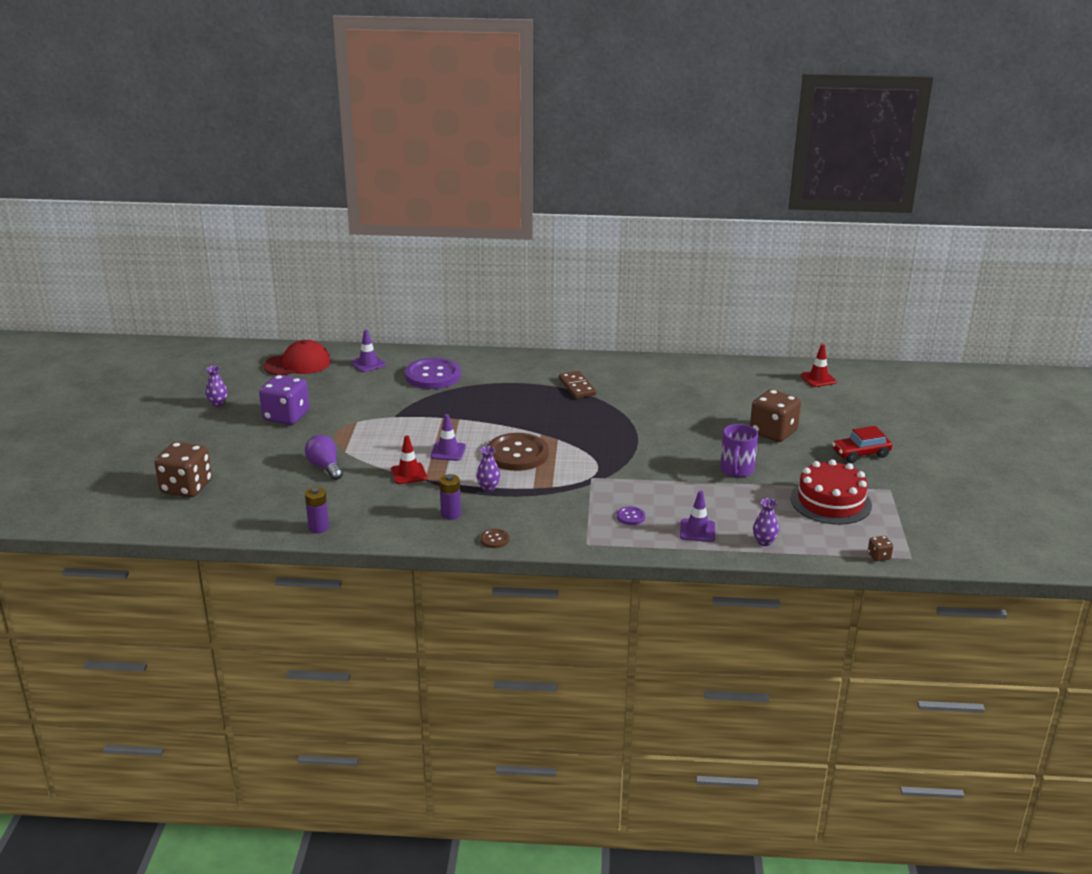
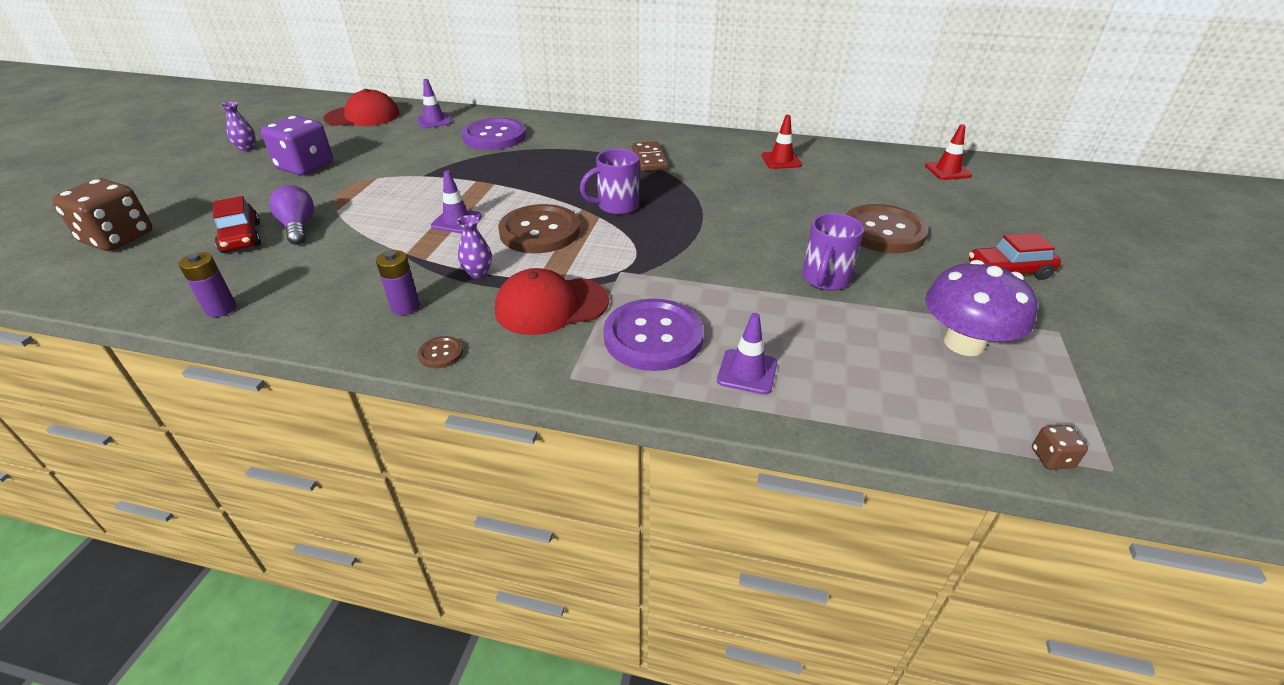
camera: 10 degrees right, 10 degrees up
(286, 478) = (241, 237): none -> red car
(408, 474) = (390, 245): red traffic cone -> red traffic cone (781, 160)
(553, 504) = (551, 306): none -> red cap
(567, 429) = (616, 206): none -> purple mug
(630, 517) = (653, 337): purple button -> purple button, size x2.36
(764, 542) = (851, 405): purple vase -> none
(773, 432) = (883, 231): brown dice -> brown button
(830, 502) = (964, 343): red cake -> purple mushroom

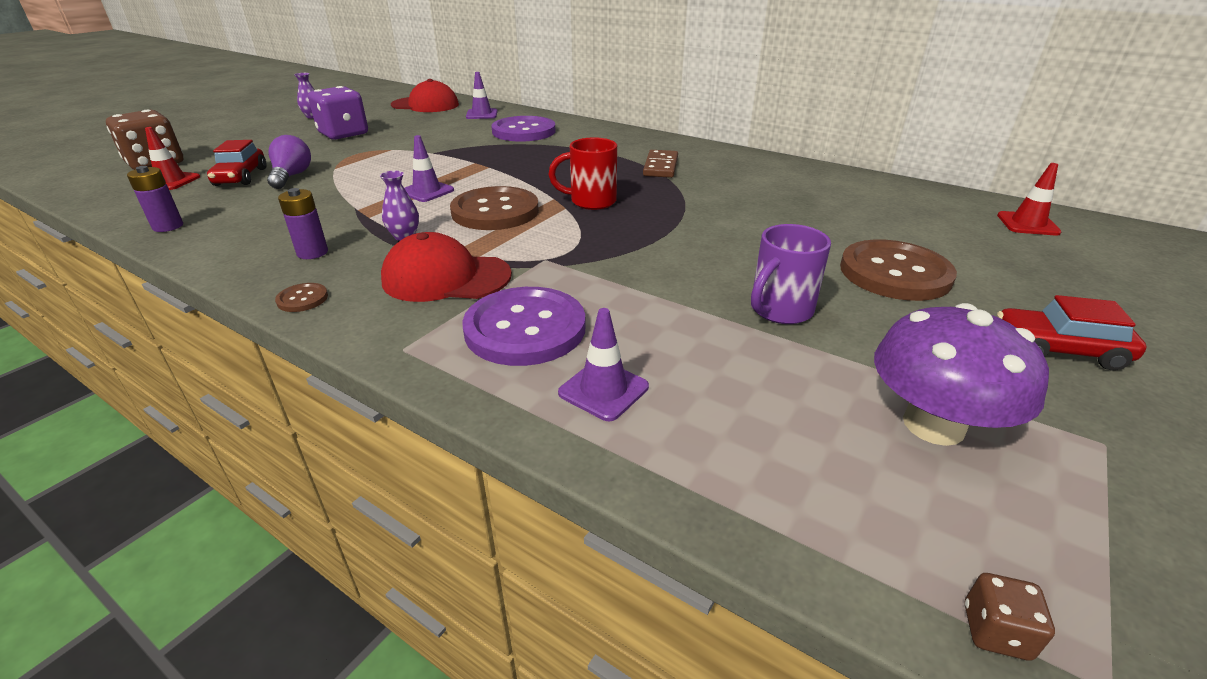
camera: 20 degrees right, 5 degrees down
(616, 206) = (591, 201): purple mug -> red mug
(781, 160) = (809, 186): red traffic cone -> red traffic cone (171, 181)

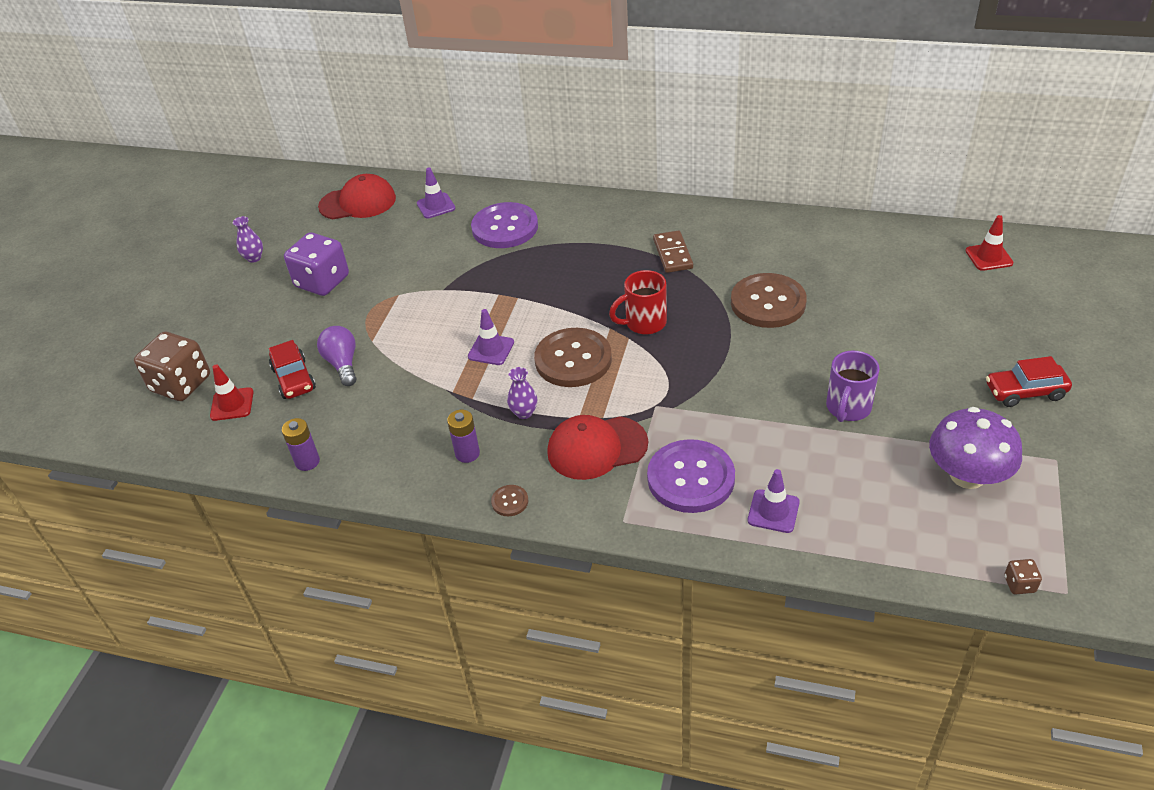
camera: 15 degrees left, 10 degrees up
(894, 273) = (910, 345): brown button -> brown button (768, 303)

